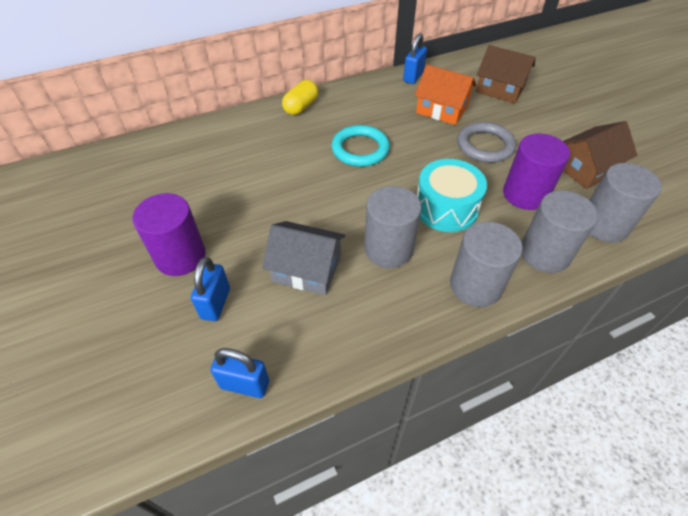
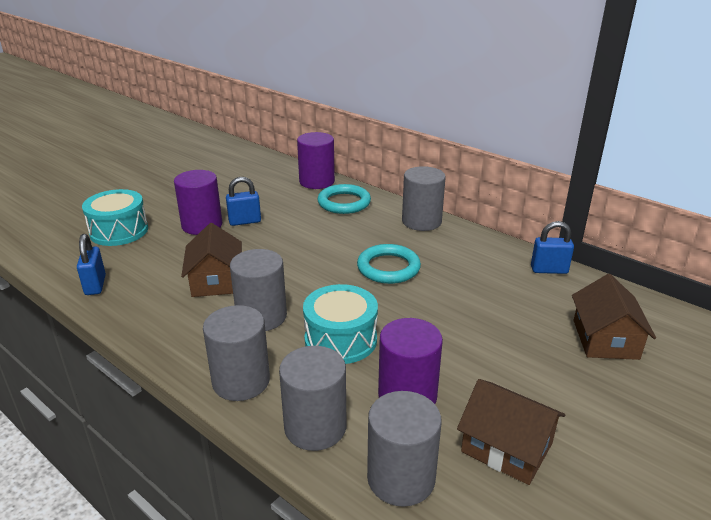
camera: 65 degrees right, 20 degrees down
(125, 342) = (119, 231): none -> turquoise drum
(165, 143) = (317, 181): none -> purple cylinder
(215, 303) = (163, 252): blue padlock -> blue padlock (245, 221)
(227, 139) = (344, 203): none -> turquoise ring
(301, 107) = (421, 221): yellow capsule -> grey cylinder
(306, 269) = (216, 280): grey house -> brown house
(442, 109) = (509, 302): orange house -> none
(485, 146) = (471, 347): grey ring -> none

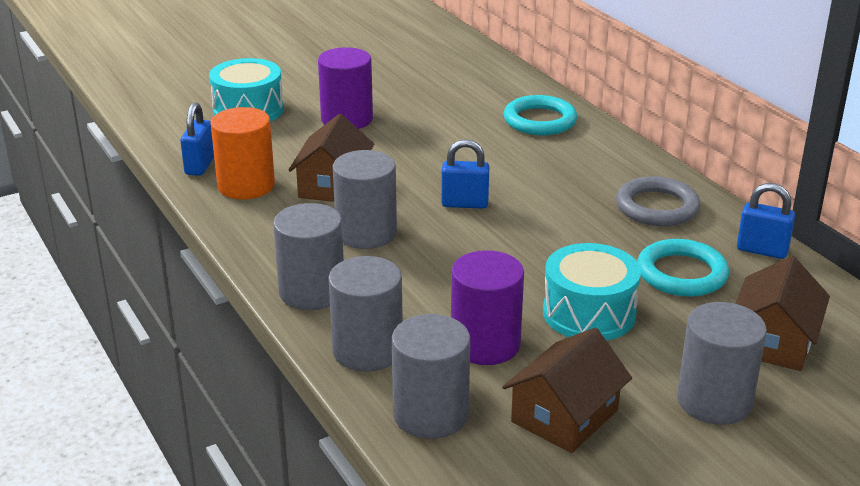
camera: 20 degrees right, 0 degrees up
(142, 295) = (246, 185): none -> orange cylinder
(245, 221) = (400, 123): blue padlock -> blue padlock (464, 204)
(317, 181) = (519, 87): purple cylinder -> none
(341, 339) = (443, 274): turquoise drum -> turquoise drum (589, 313)
(388, 268) = (548, 209): turquoise ring -> turquoise ring (681, 273)
(421, 221) = (629, 161): grey cylinder -> grey cylinder (714, 401)
(461, 251) = (657, 207): none -> grey ring
(506, 447) = (564, 416): brown house -> brown house turned 75 degrees clockwise

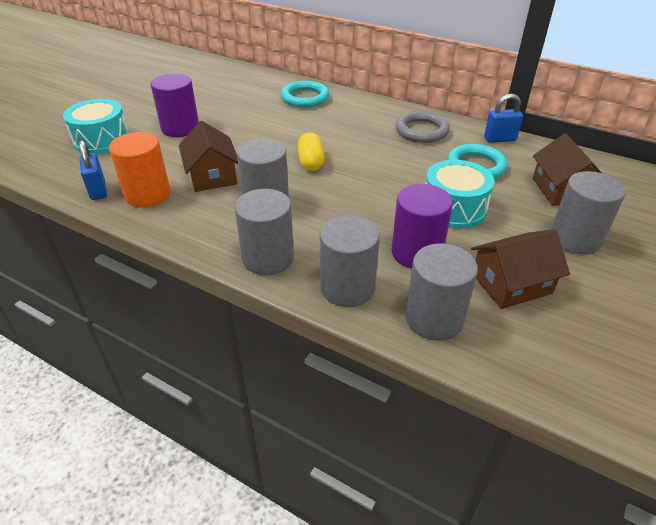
camera: 30 degrees left, 10 degrees up
(464, 204) = (311, 162): blue padlock -> yellow capsule
(564, 416) = (511, 283): brown house -> brown house turned 60 degrees clockwise

